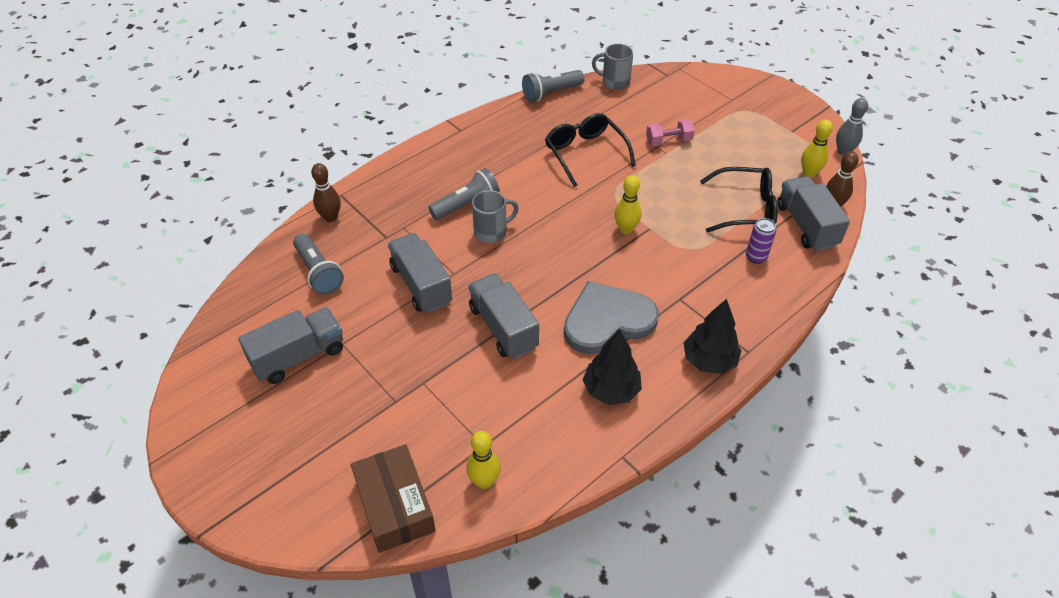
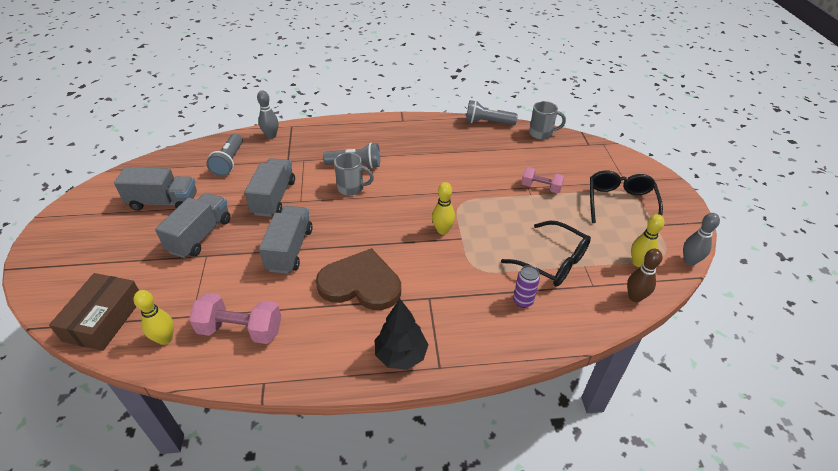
camera: 35 degrees right, 5 degrees down
(330, 217) = (271, 136): brown bowling pin -> grey bowling pin
(547, 428) = (240, 330): none -> pink dumbbell
(585, 153) = (469, 169): black glasses -> black glasses (620, 203)
(607, 320) = (361, 283): grey heart -> brown heart
(611, 390) = (309, 332): black tree -> none
(614, 82) = (541, 133): grey mug -> grey mug turned 135 degrees clockwise
(806, 225) = (593, 300): grey truck -> grey truck (200, 235)

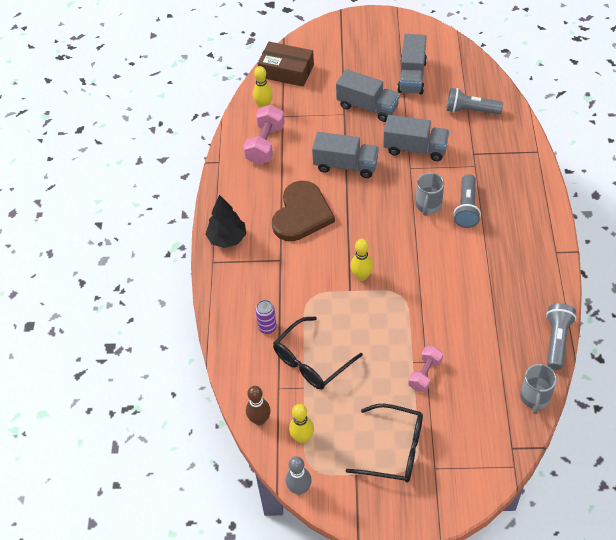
camera: 100 degrees right, 10 degrees up
(271, 136) = (517, 137): grey bowling pin -> none

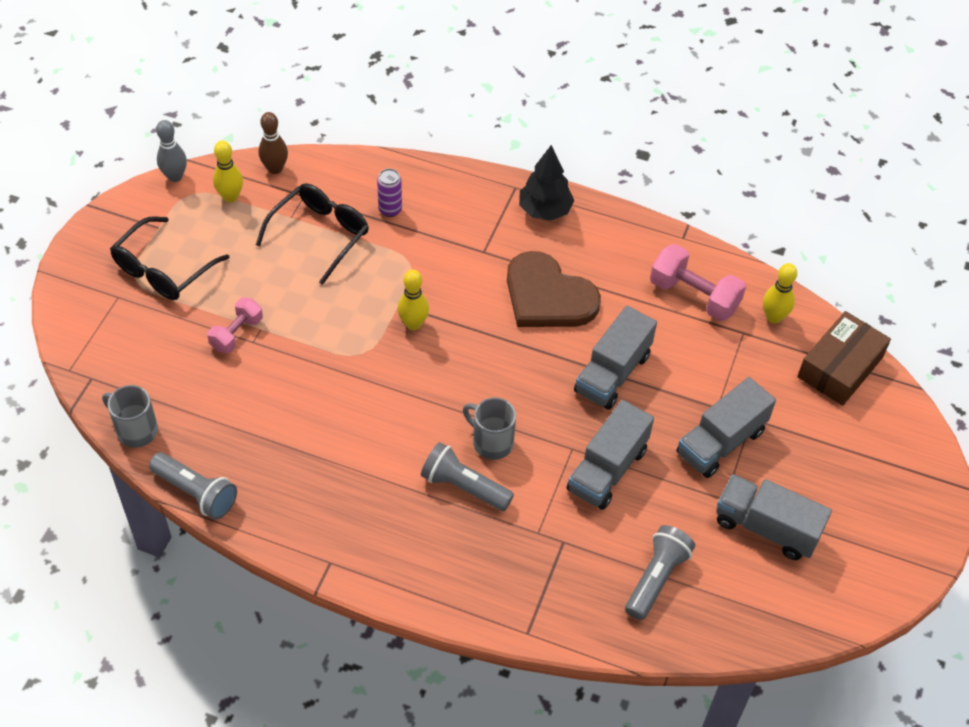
camera: 105 degrees right, 0 degrees up
(311, 361) = (320, 235): black glasses -> black glasses turned 60 degrees clockwise
(425, 374) = (236, 334): pink dumbbell -> pink dumbbell turned 75 degrees clockwise

